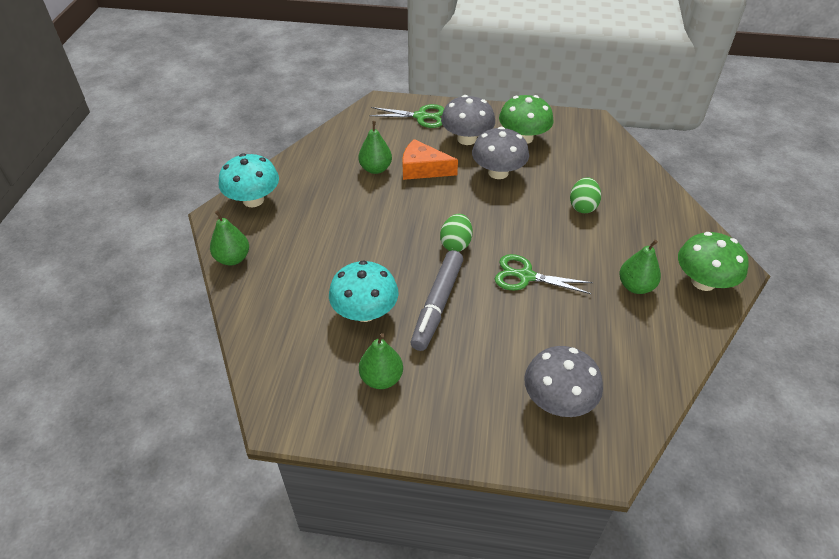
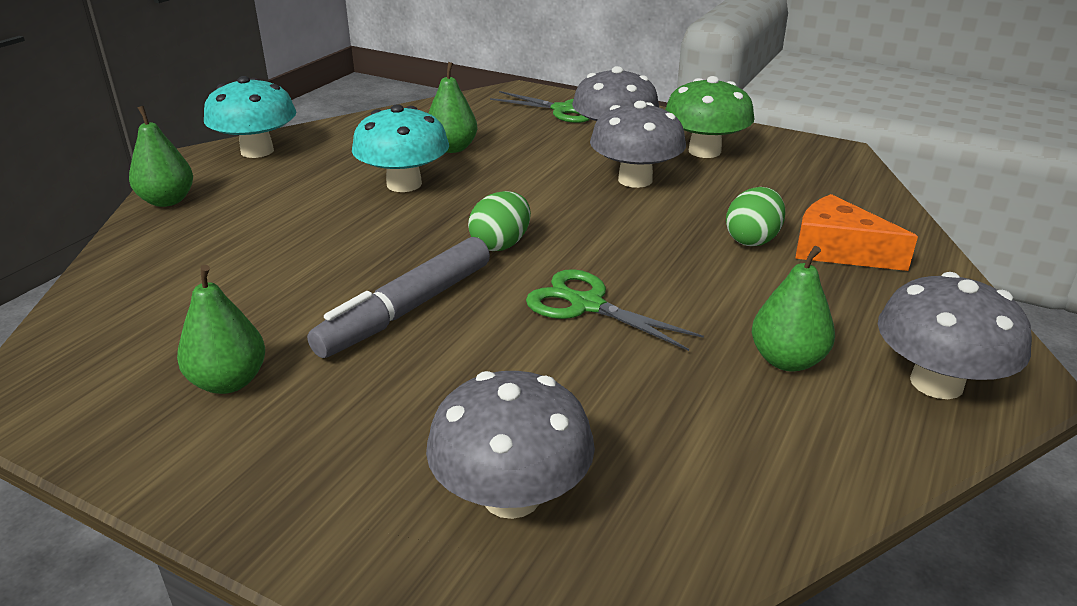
camera: 20 degrees right, 15 degrees down
(365, 312) = (287, 294): turquoise mushroom -> turquoise mushroom (404, 184)
(423, 169) = (521, 159): orange cheese -> orange cheese (838, 250)
(703, 281) = (936, 383): green mushroom -> grey mushroom

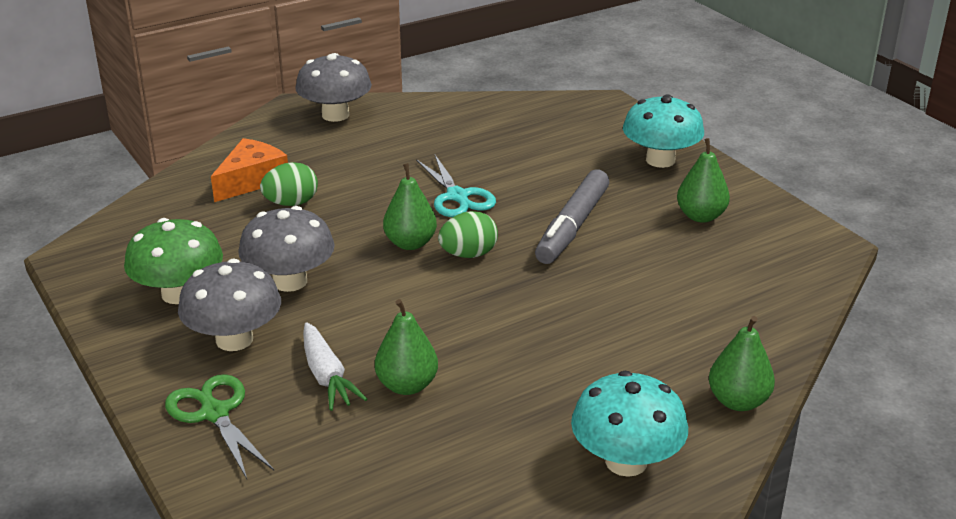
camera: 150 degrees left, 0 degrees up
(404, 184) = (496, 346): turquoise mushroom -> turquoise mushroom (660, 160)
(407, 310) = (572, 227): grey marker -> grey marker turned 135 degrees clockwise
(511, 496) = (580, 135): grey mushroom -> none
(517, 139) = (326, 376): none -> white carrot
(586, 305) = (457, 197): green scissors -> turquoise scissors
(787, 360) = (388, 141): green pear -> green pear (410, 243)
(838, 250) = (251, 180): orange cheese -> orange cheese turned 120 degrees counterclockwise

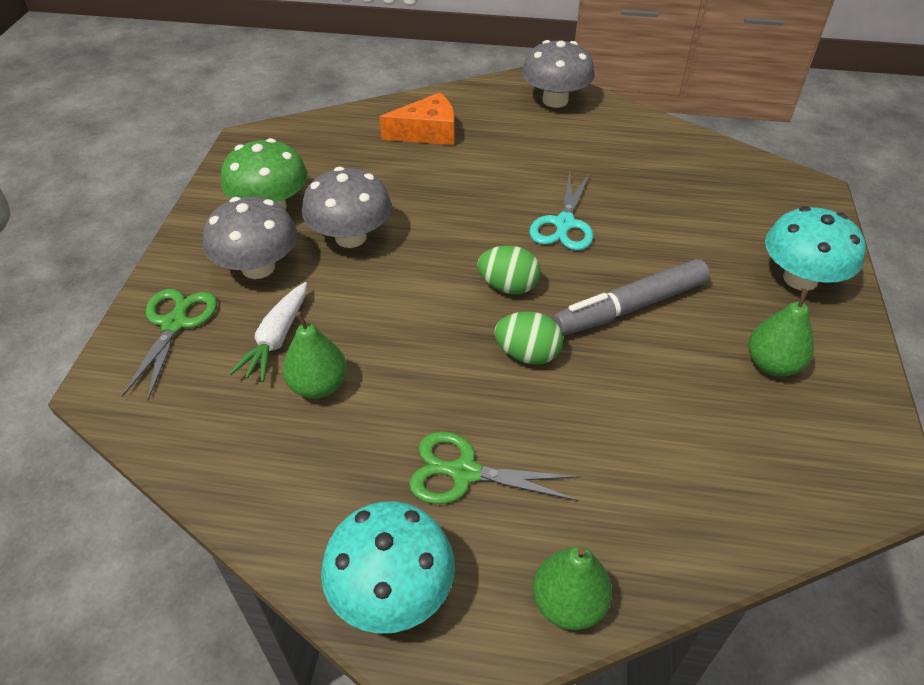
camera: 40 degrees right, 15 degrees up
(291, 203) = (431, 167): green egg -> green egg (527, 354)
(410, 243) = (475, 250): green pear -> none
(586, 375) = (463, 472): none -> green scissors

